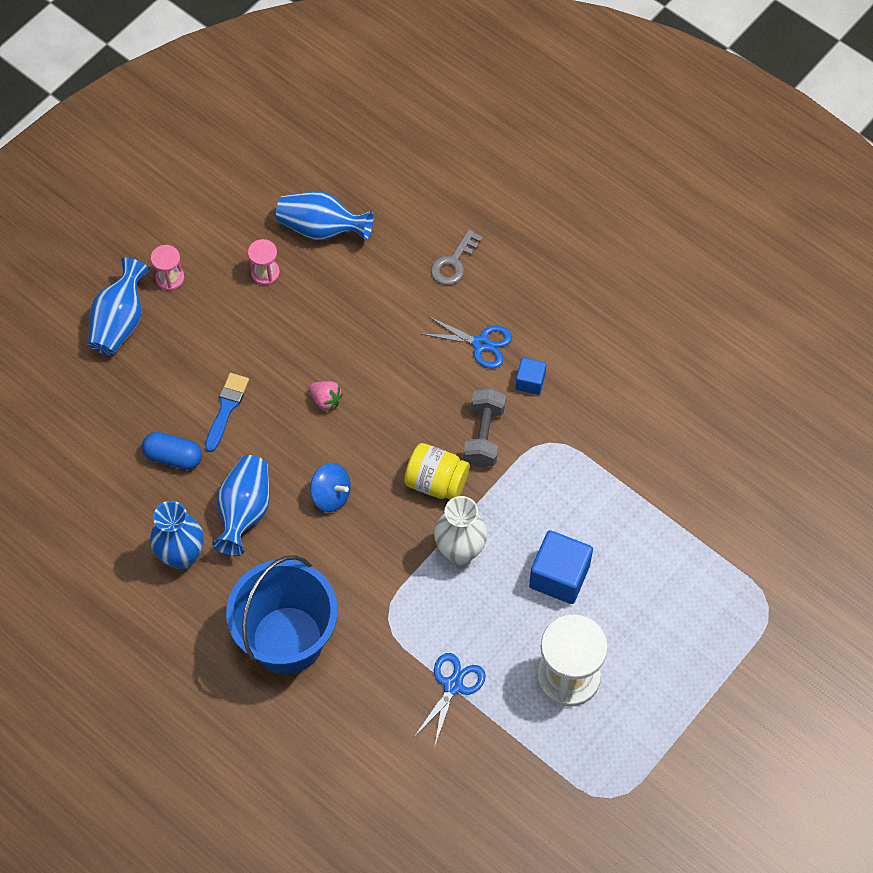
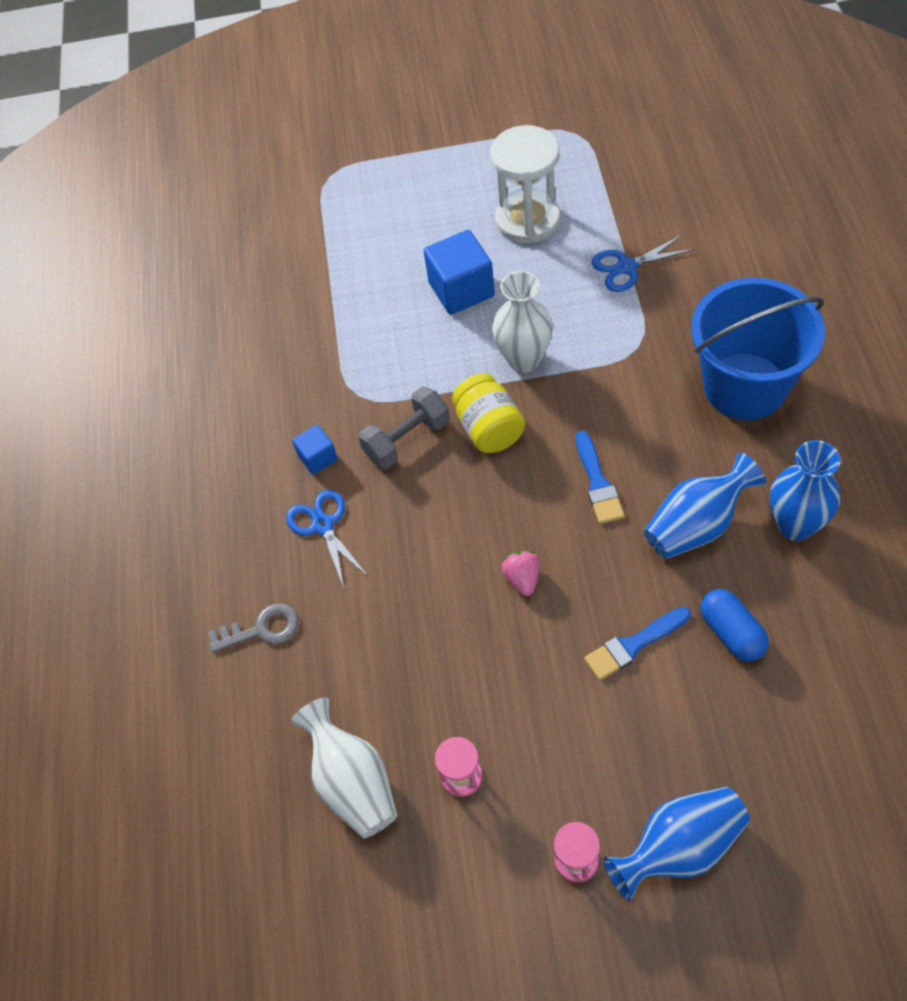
camera: 130 degrees left, 5 degrees down
(322, 229) = (353, 782): blue vase -> white vase
(331, 495) = (597, 483): blue spinning top -> blue brush

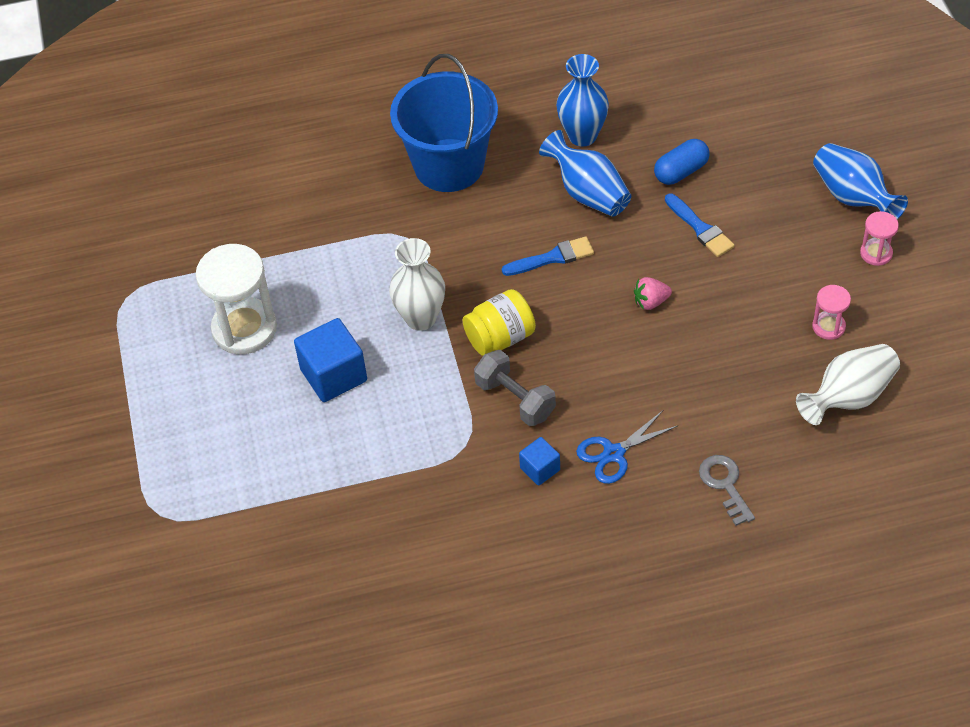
camera: 100 degrees left, 5 degrees down
(627, 267) = (311, 248): blue scissors -> none

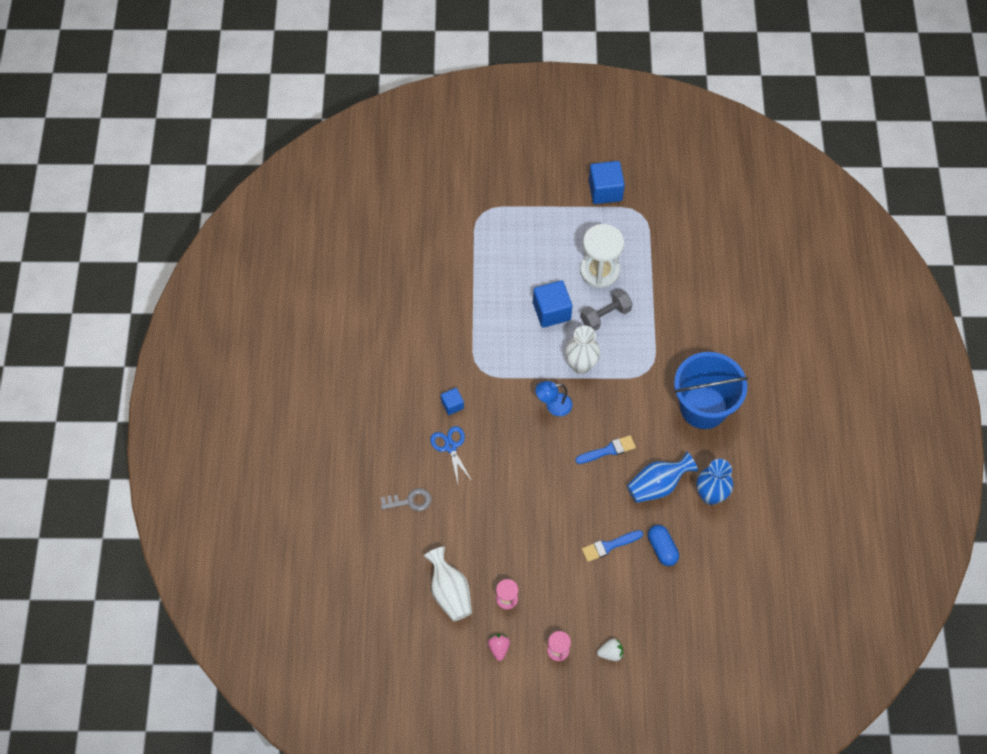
camera: 100 degrees right, 10 degrees up
(88, 351) = (605, 190): none -> blue cube
(500, 338) = (553, 406): yellow jar -> blue lamp
(515, 399) = (505, 403): grey dumbbell -> grey dumbbell (605, 316)
(552, 258) = (608, 450): blue brush -> blue brush turned 105 degrees counterclockwise
(651, 302) = (556, 498): pink strawberry -> pink strawberry (499, 648)
(853, 197) = (610, 653): blue vase -> white strawberry

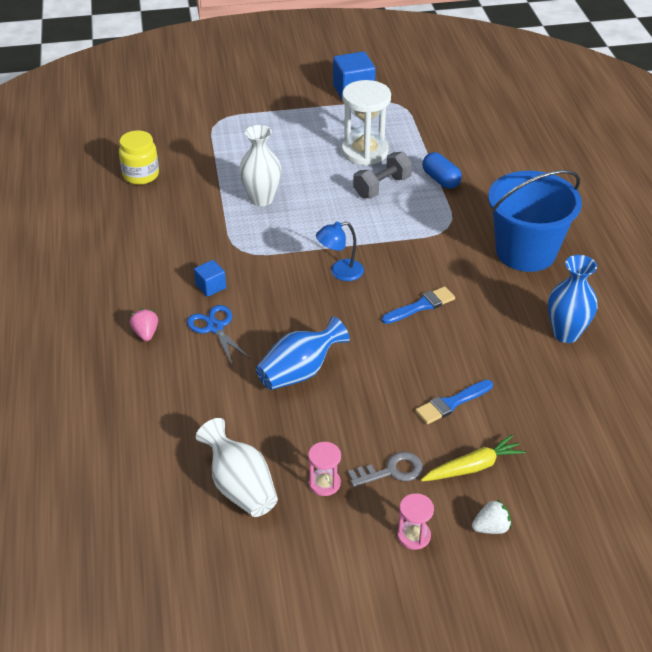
camera: 10 degrees left, 20 degrees down
(410, 501) = (168, 390): grey key -> grey key (392, 471)
(411, 271) = (141, 175): none -> yellow jar
(499, 648) = (325, 546): pink strawberry -> pink strawberry (146, 333)
(551, 311) = (317, 190): blue cube -> none
(581, 365) = (364, 232): white vase -> white vase (261, 199)
(610, 603) = (473, 467): none -> yellow carrot
(657, 485) = (495, 332): blue vase -> blue vase (299, 372)
(662, 548) = (523, 396): blue capsule -> blue capsule (440, 180)

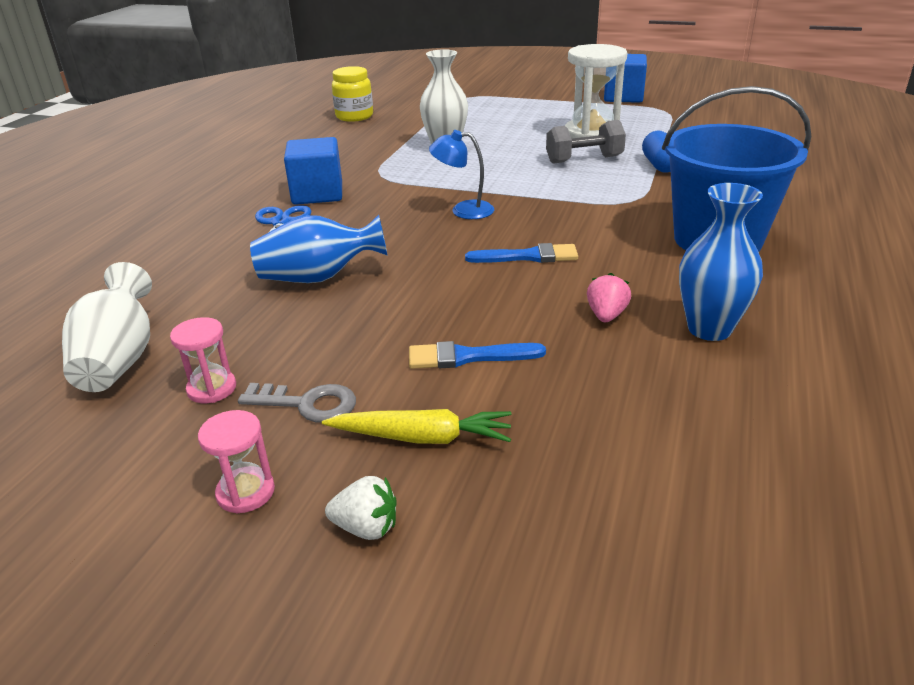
camera: 30 degrees right, 10 degrees down
(146, 333) = (212, 212): pink strawberry -> pink strawberry (606, 315)
(211, 286) = (317, 194): blue cube -> blue cube, size x1.82

